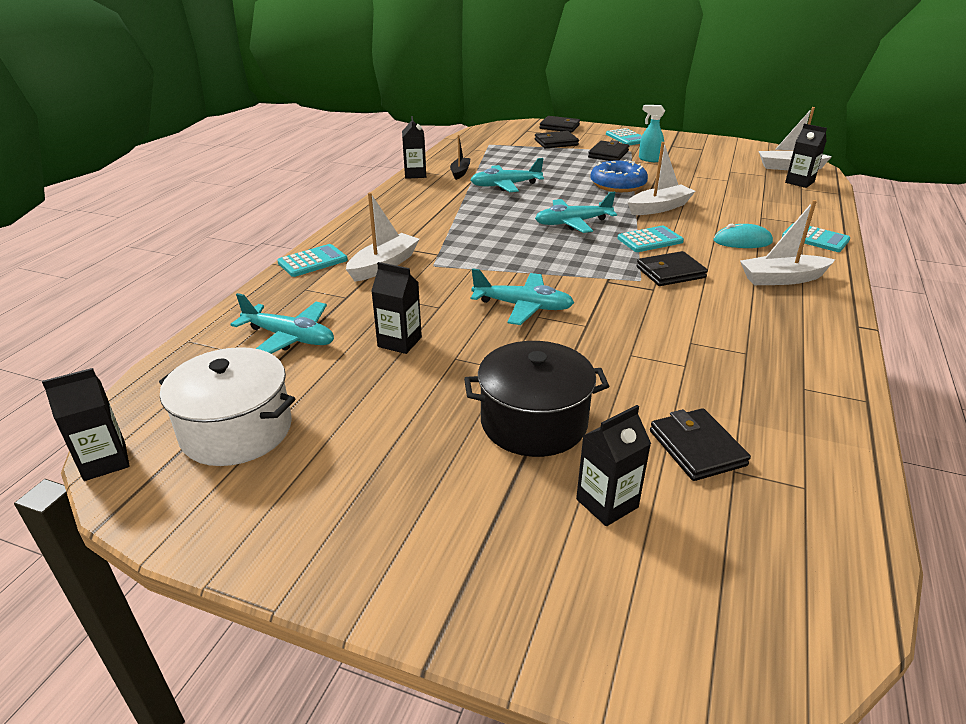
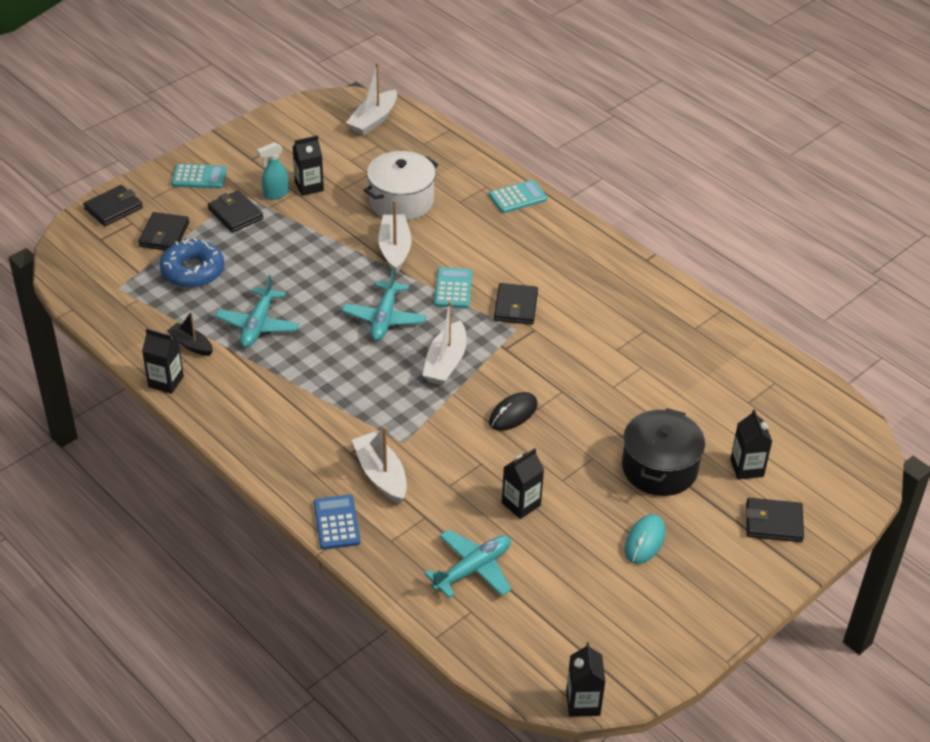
camera: 65 degrees left, 10 degrees up
(237, 430) = (585, 624): white pot -> white pot (401, 201)
(312, 261) = (336, 522): turquoise calculator -> blue calculator
(523, 306) = (513, 414): turquoise plane -> black mouse
(618, 184) = (321, 248): blue donut -> blue donut (193, 271)
(697, 448) = (722, 407): black wallet -> black wallet (773, 523)
(742, 241) = (494, 238): turquoise mouse -> turquoise mouse (644, 541)
(782, 279) = (565, 254): white boat -> white boat (445, 362)
(799, 182) = (410, 136): black carton -> black carton (309, 186)

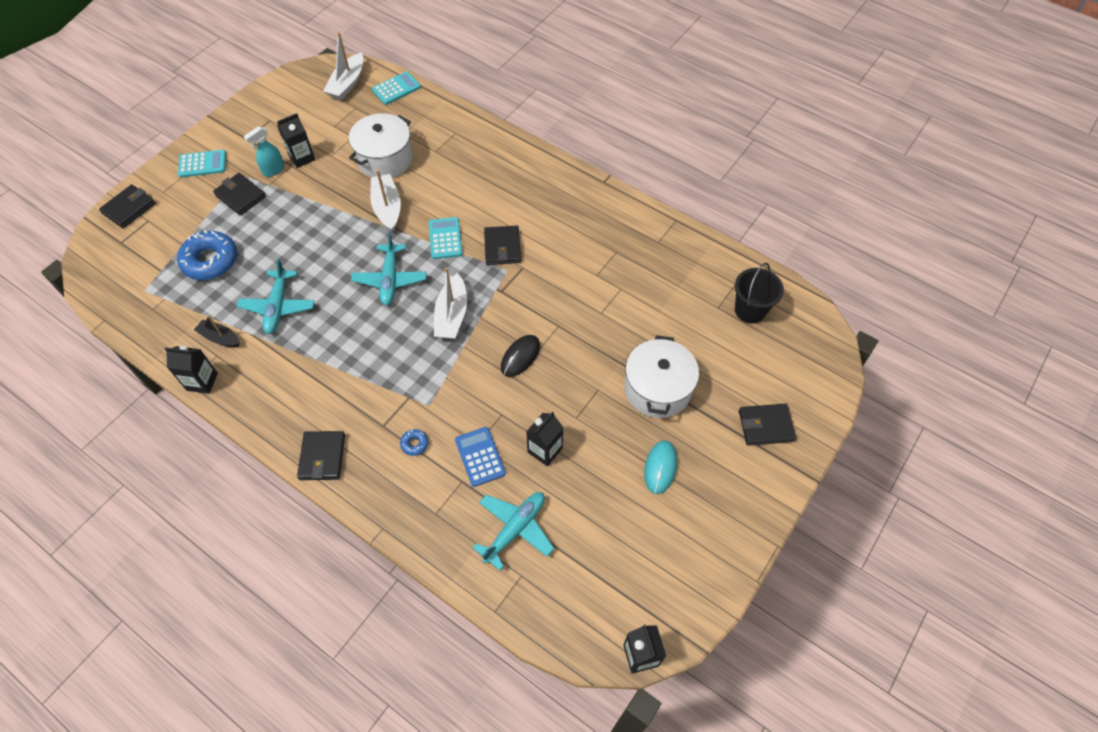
camera: 10 degrees left, 15 degrees up
(164, 235) = (179, 228): black wallet -> black wallet (322, 457)
(336, 522) = (383, 503): blue calculator -> blue calculator (480, 457)
(381, 475) = (414, 444): white boat -> blue donut
(517, 197) = (484, 139): turquoise calculator -> turquoise calculator (396, 89)
(659, 468) = (657, 389): black pot -> white pot
(746, 468) = (731, 374): black carton -> none
(784, 411) = (750, 310): none -> black bucket

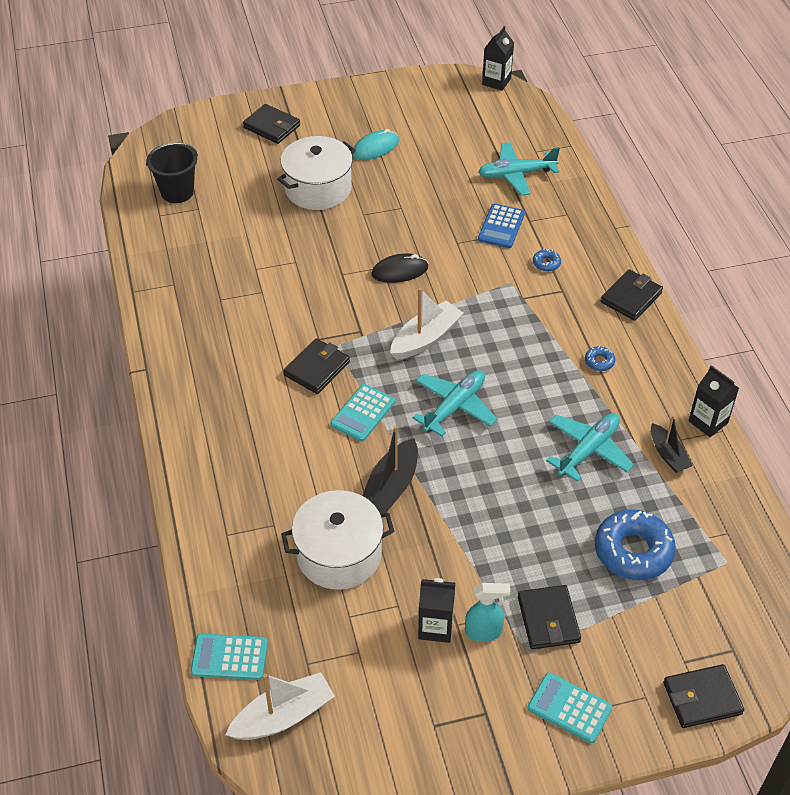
camera: 140 degrees left, 10 degrees down
(312, 379) = (599, 361): none -> blue donut
(387, 208) = (391, 487): white boat -> black boat
(545, 450) = (447, 203): black carton -> none

